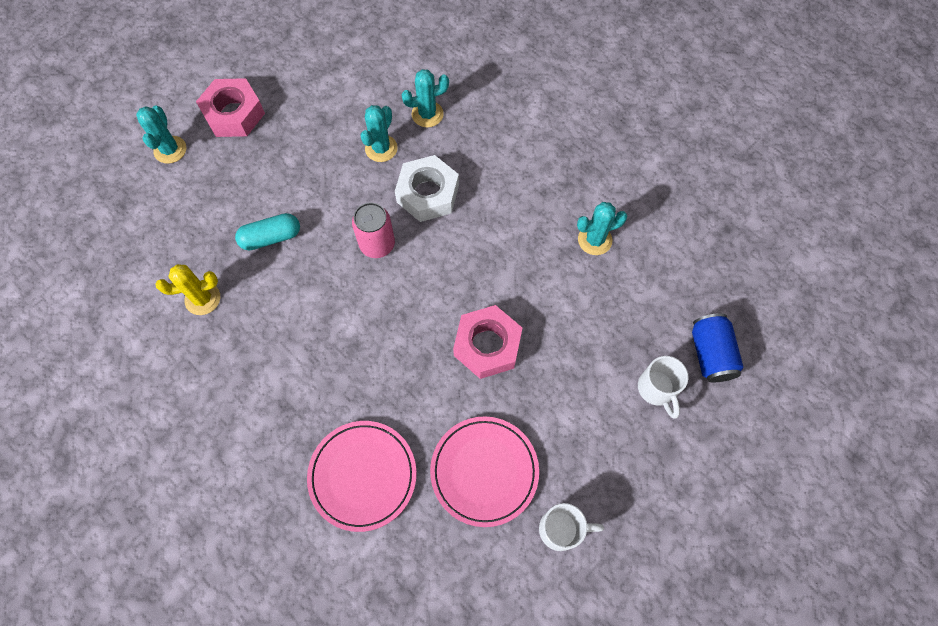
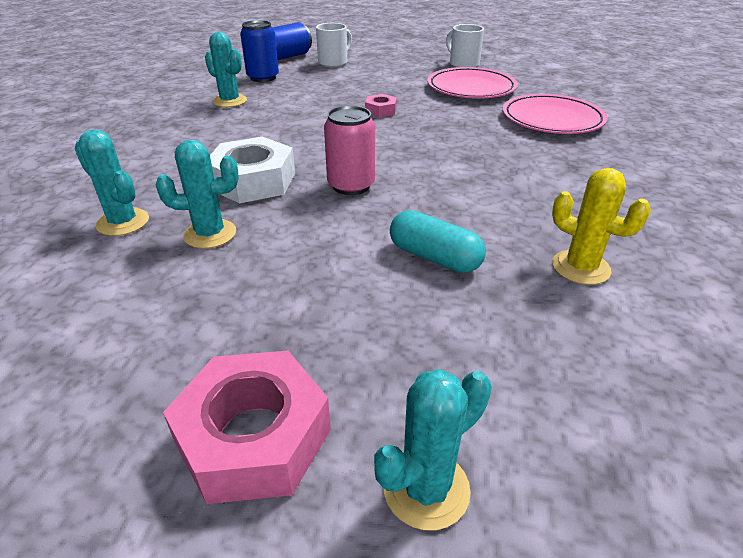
camera: 125 degrees left, 30 degrees down
(487, 345) = (380, 111): pink nut -> pink nut, size x0.50
(647, 295) = (263, 77): none -> blue can

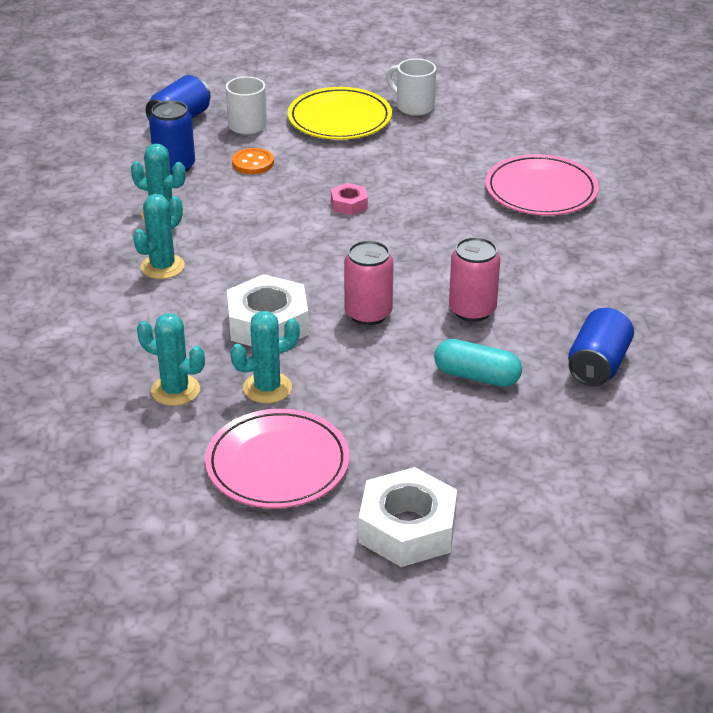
camera: 15 degrees left, 0 degrees up
(253, 437) = (407, 528): pink nut -> white nut
(321, 81) = (253, 163): none -> orange button
(403, 65) = (339, 119): none -> yellow plate
(426, 489) = (530, 533): turquoise cactus -> turquoise cactus (162, 267)
(455, 196) = (472, 310): none -> pink can
(471, 88) = (438, 151): pink plate -> pink plate (277, 464)
(580, 267) = (598, 365): yellow cactus -> blue can

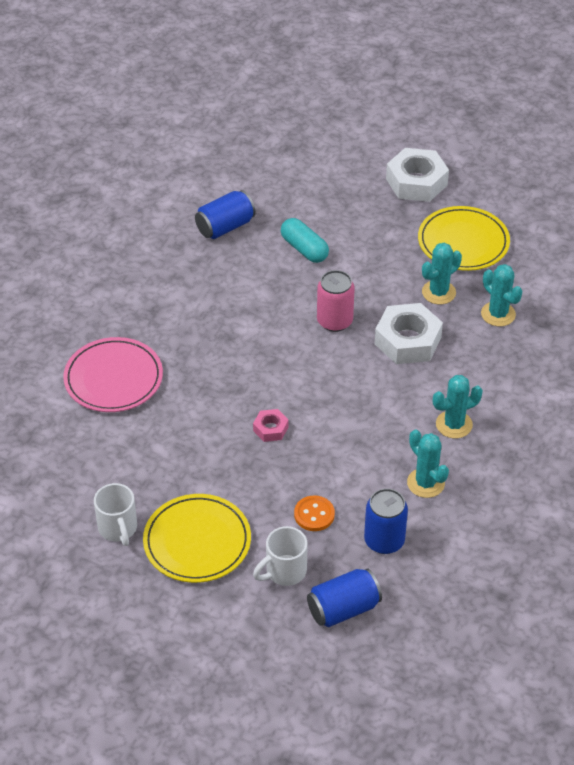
camera: 150 degrees left, 10 degrees up
(267, 388) = (438, 292): turquoise cactus -> turquoise cactus turned 45 degrees counterclockwise
(277, 464) = (463, 242): pink plate -> yellow plate
(472, 310) = (264, 295): pink can -> none

